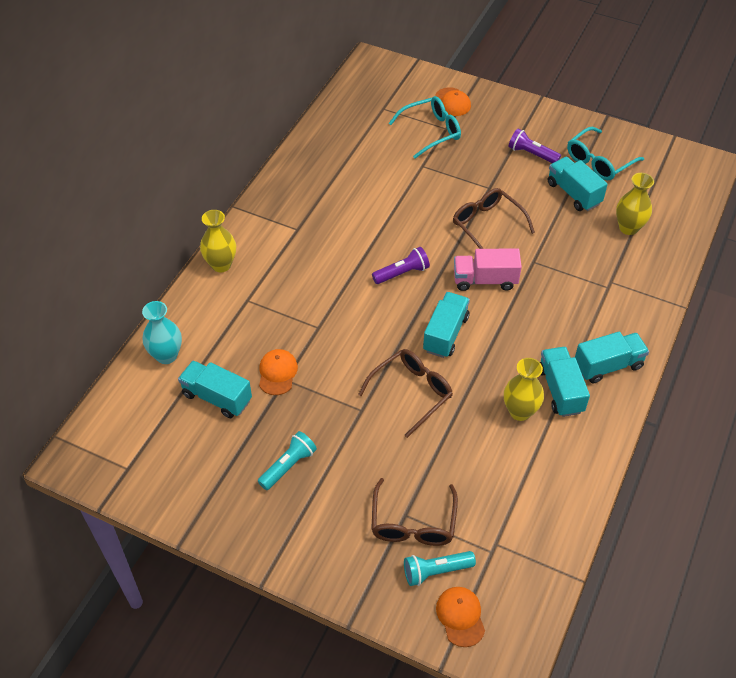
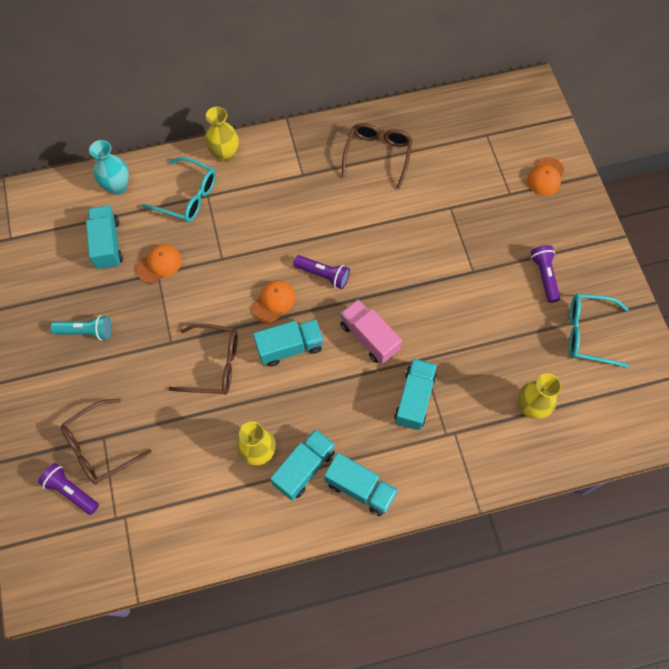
camera: 50 degrees right, 15 degrees up
(431, 131) = (495, 186): turquoise glasses -> turquoise glasses (188, 196)
(435, 571) = (71, 491): turquoise flashlight -> purple flashlight
(460, 616) = (46, 534): orange cap -> orange cap (273, 302)
(487, 225) = (429, 299): brown glasses -> brown glasses (377, 155)
(573, 193) = (529, 338): turquoise truck -> turquoise truck (414, 399)

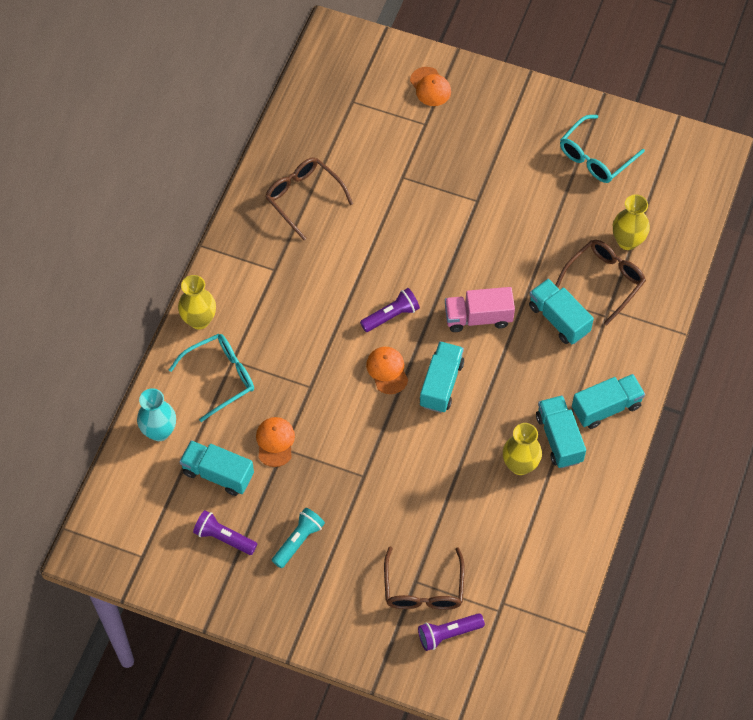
camera: 55 degrees left, 5 degrees down
(214, 364) = (412, 453): brown glasses -> brown glasses (604, 281)
(544, 276) = (521, 152): purple flashlight -> purple flashlight (224, 537)

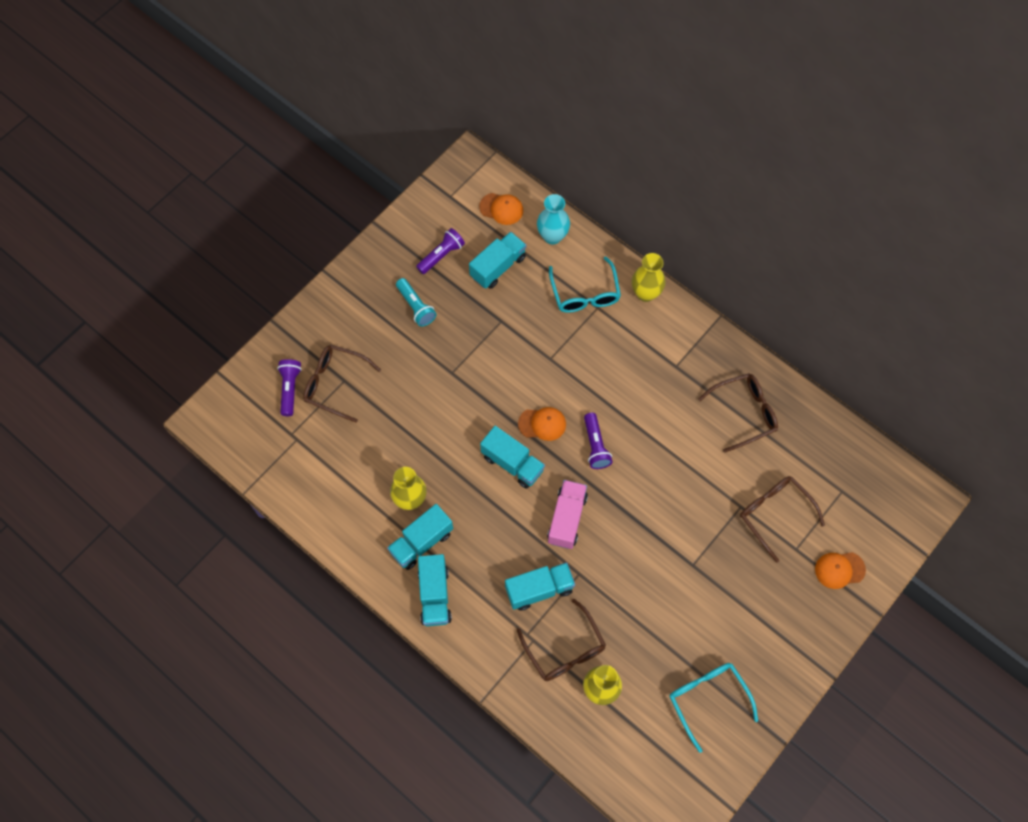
camera: 110 degrees right, 5 degrees up
(275, 442) = (509, 316): orange cap -> orange cap (501, 209)
(398, 148) = (774, 514): none -> brown glasses
(559, 438) = (421, 542): turquoise truck -> turquoise truck turned 135 degrees clockwise

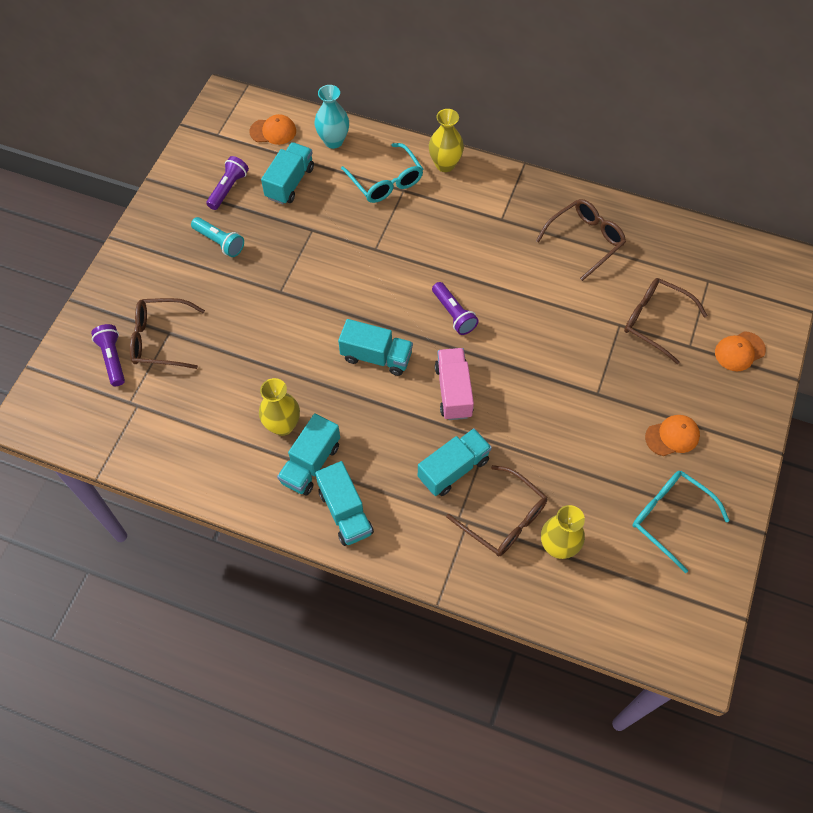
camera: 20 degrees left, 5 degrees down
(542, 424) = (392, 311): orange cap -> orange cap (672, 436)

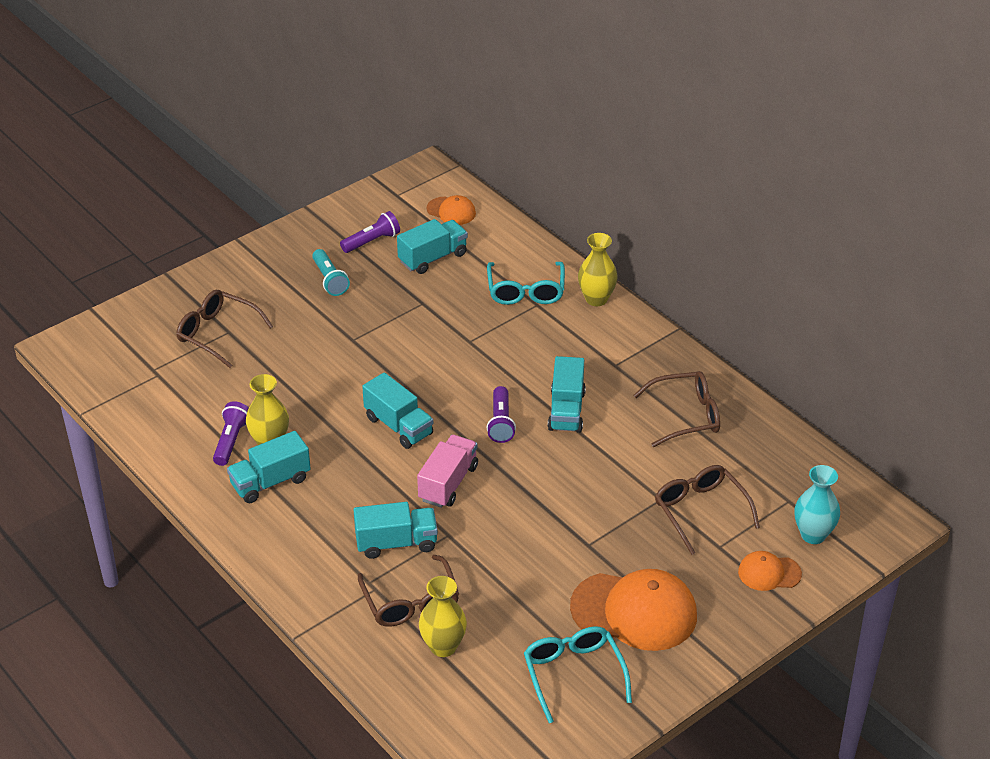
camera: 30 degrees right, 20 degrees down
(113, 359) = (165, 331): purple flashlight -> purple flashlight (231, 441)
(333, 141) = (502, 240): turquoise vase -> turquoise vase (813, 535)
(345, 512) = (270, 532): turquoise truck -> turquoise truck (566, 410)
(672, 436) = (634, 611): orange cap -> orange cap, size x1.98

